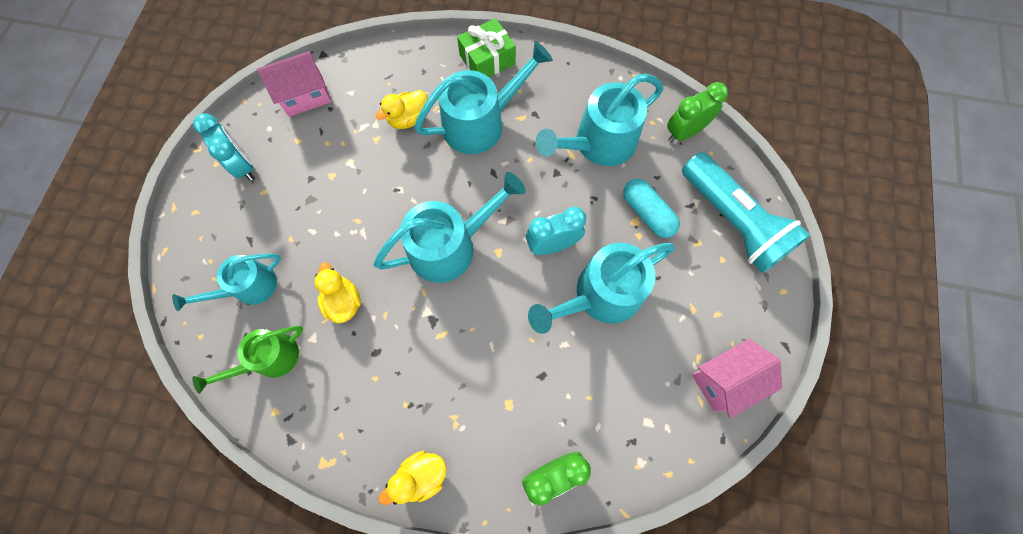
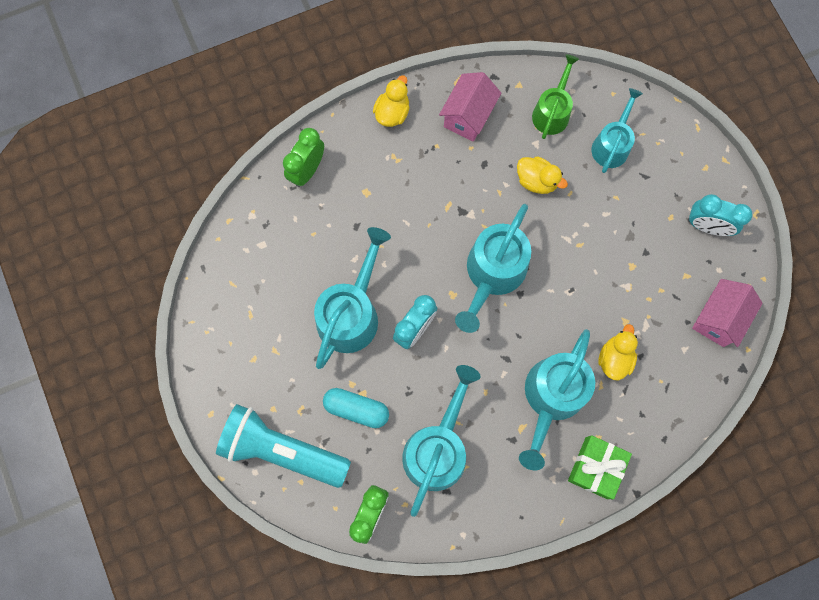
camera: 145 degrees right, 5 degrees up
(724, 380) = (222, 310): pink house -> pink house (468, 116)

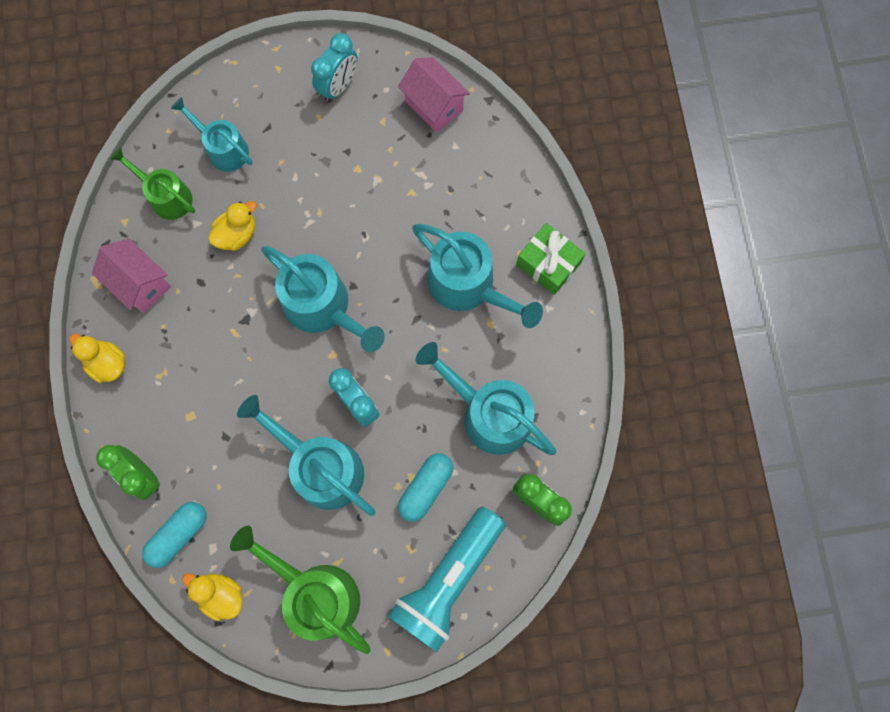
camera: 75 degrees left, 0 degrees up
(245, 339) = (315, 593): none -> green watering can
(266, 214) = (179, 534): none -> turquoise capsule
(614, 358) = (445, 214): yellow duck -> yellow duck (221, 594)

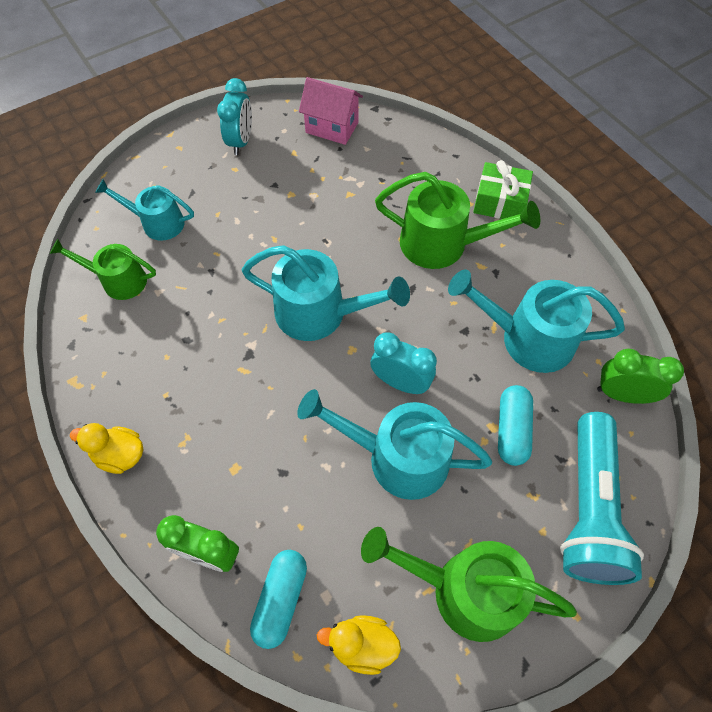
camera: 25 degrees left, 15 degrees down
(141, 284) = (125, 365): pink house -> none
(237, 234) = (204, 285): yellow duck -> none
(468, 286) = (443, 244): turquoise watering can -> green watering can

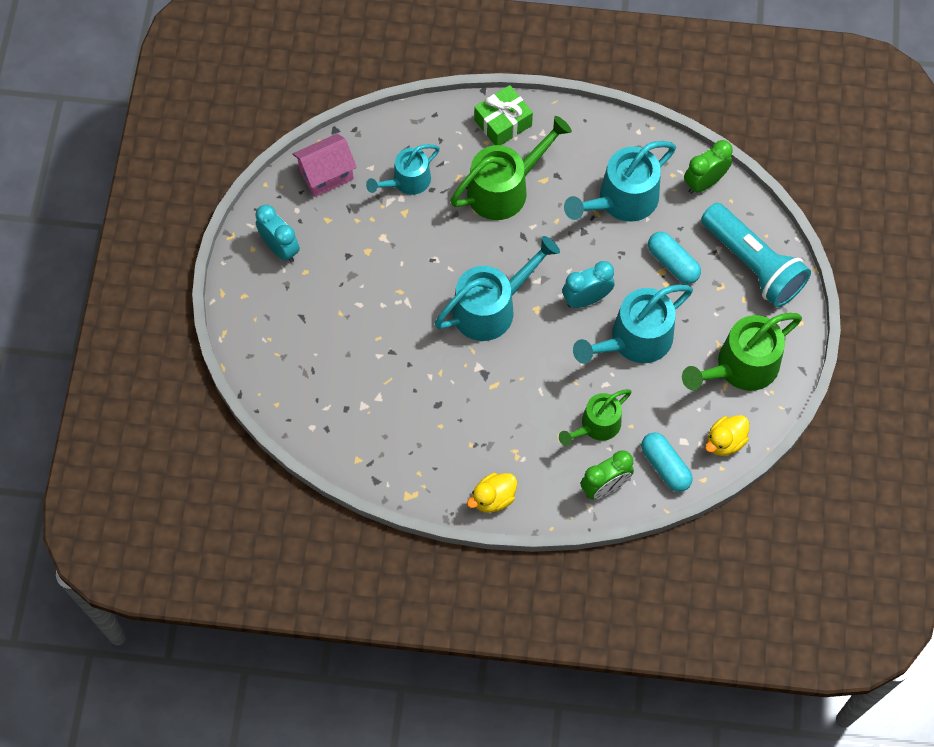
camera: 50 degrees left, 5 degrees up
(118, 280) = (344, 418): green watering can -> green watering can (596, 426)
(157, 223) = (311, 359): turquoise watering can -> turquoise watering can (407, 181)

